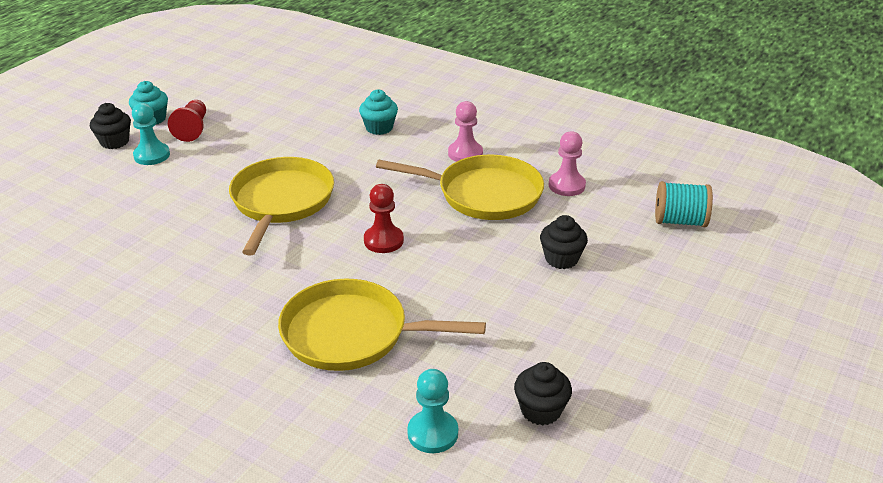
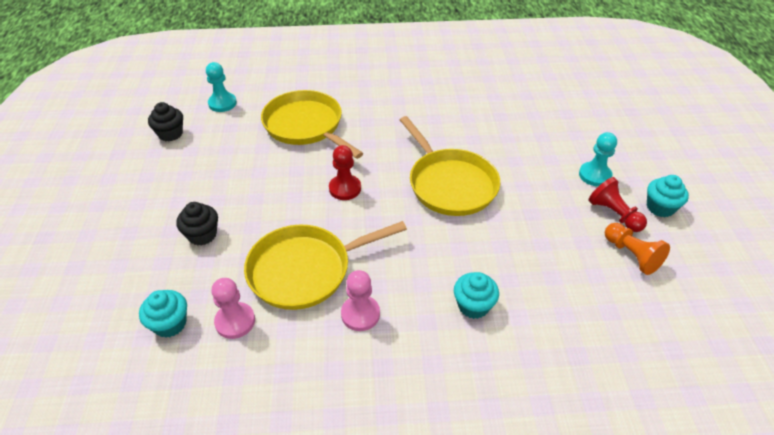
camera: 145 degrees right, 10 degrees up
(115, 142) = (640, 173): black cupcake -> none
(228, 107) = (631, 255): none -> orange pawn
(351, 334) = (305, 126): yellow pan -> yellow pan turned 105 degrees counterclockwise
(622, 204) = (170, 324): none -> turquoise cupcake
(679, 221) = (106, 328): turquoise spool -> none

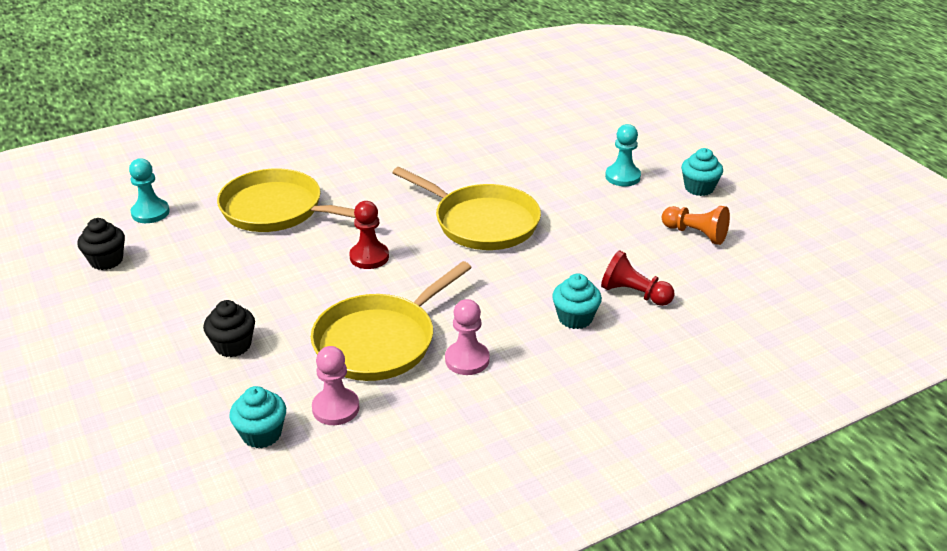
camera: 25 degrees left, 10 degrees down
(614, 214) = (660, 205): red pawn -> red pawn (634, 294)

